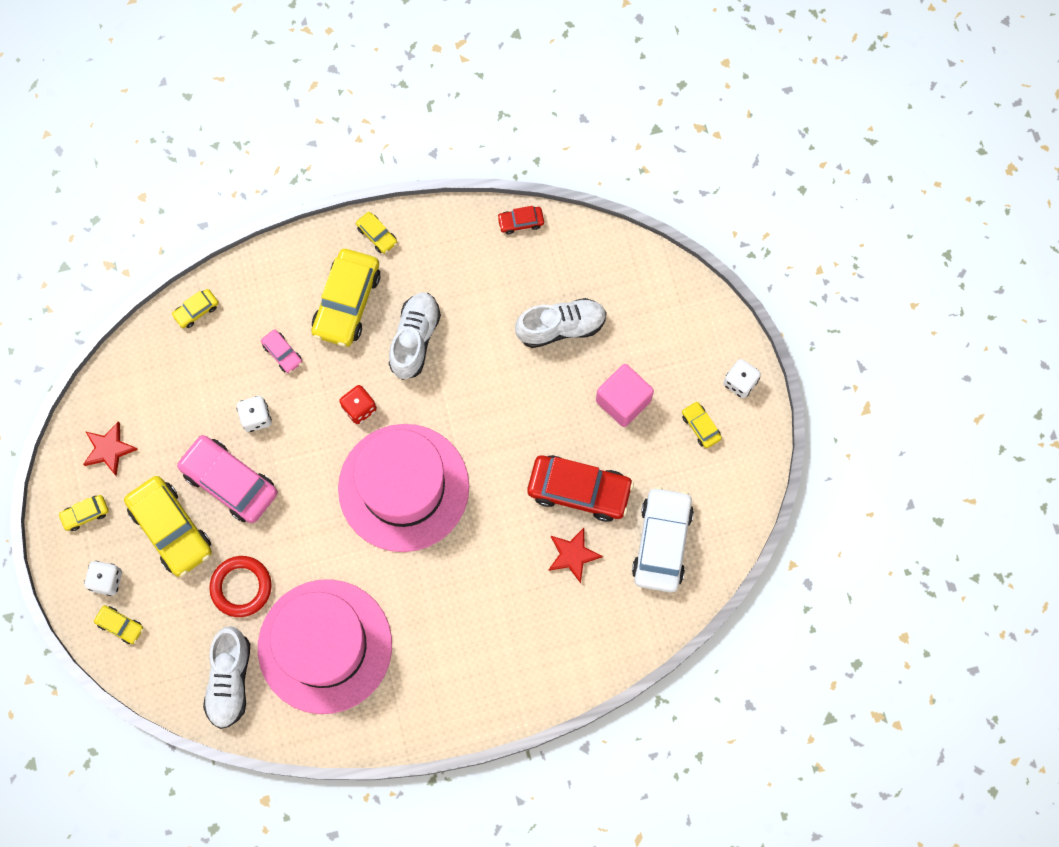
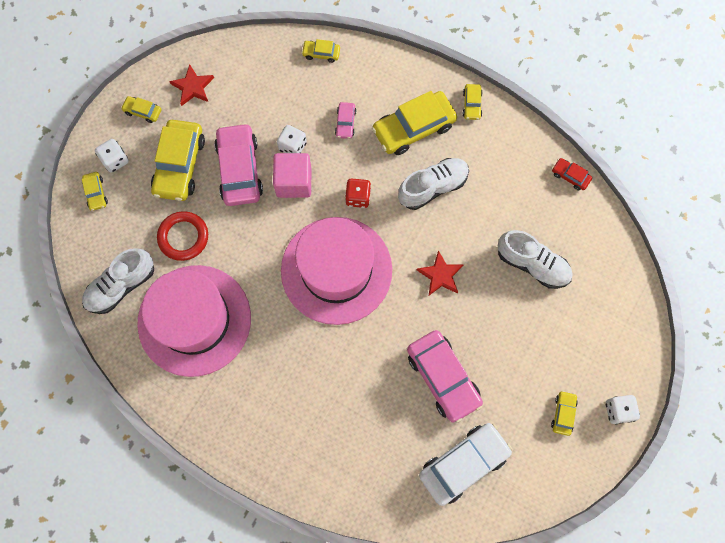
camera: 45 degrees right, 0 degrees up
(573, 555) = (398, 414): red star -> red star (440, 275)
(579, 490) = (443, 377): red car -> pink car
(623, 401) = (527, 348): pink cube -> pink cube (294, 182)

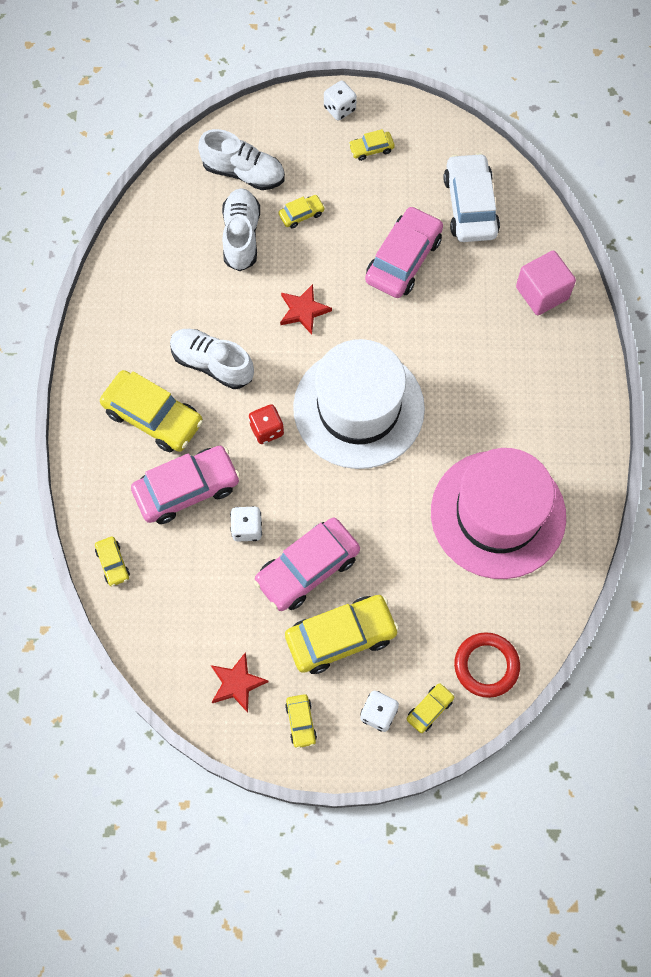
camera: 120 degrees left, 5 degrees down
(121, 286) = (511, 611): white shoe -> white shoe (243, 173)
(183, 237) = (419, 580): red ring -> red ring (486, 666)
(294, 182) = (288, 503): pink cube -> pink cube (542, 293)
(336, 270) = (358, 408): pink hat -> white hat
(345, 123) = (187, 489): pink car -> pink car, size x2.13
(463, 463) = (470, 206): white car -> white car turned 60 degrees clockwise
(472, 104) = (92, 373): yellow car -> yellow car (301, 214)
(570, 176) = (124, 245): red car -> none

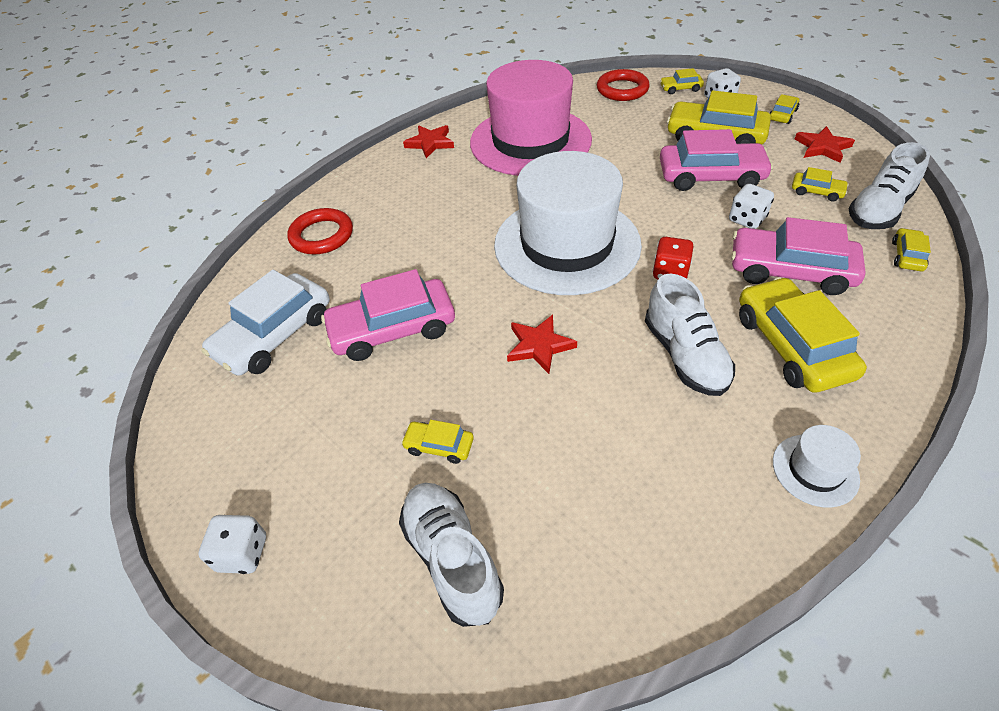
camera: 135 degrees left, 20 degrees down
(101, 335) = (815, 470): none -> white hat
(241, 236) = (534, 471): white shoe -> white shoe (878, 210)
(371, 149) = (278, 466): yellow car -> yellow car (816, 192)
(542, 293) = (322, 235): pink cube -> red ring
(582, 449) = (430, 143): none -> red star

